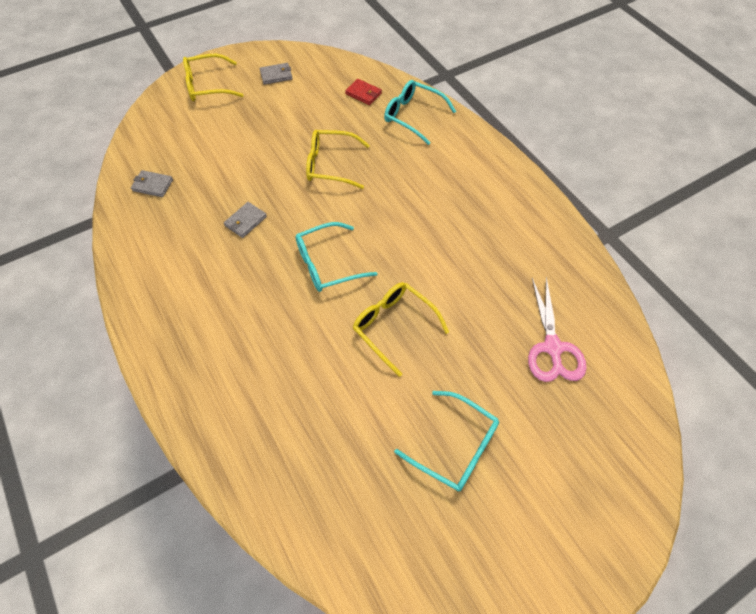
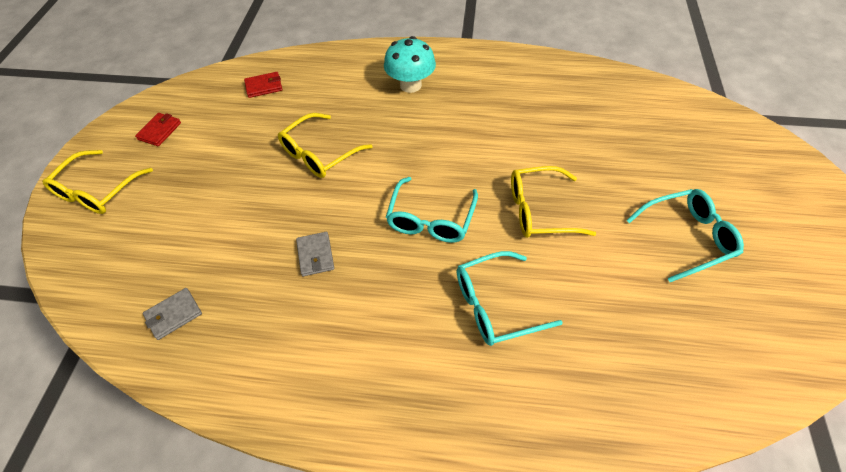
camera: 50 degrees left, 5 degrees down
(276, 75) = (159, 131): grey wallet -> red wallet
(413, 116) = (328, 72): turquoise glasses -> turquoise glasses (495, 305)
(448, 170) = (410, 85): none -> turquoise mushroom
(552, 347) = (636, 128): pink scissors -> none

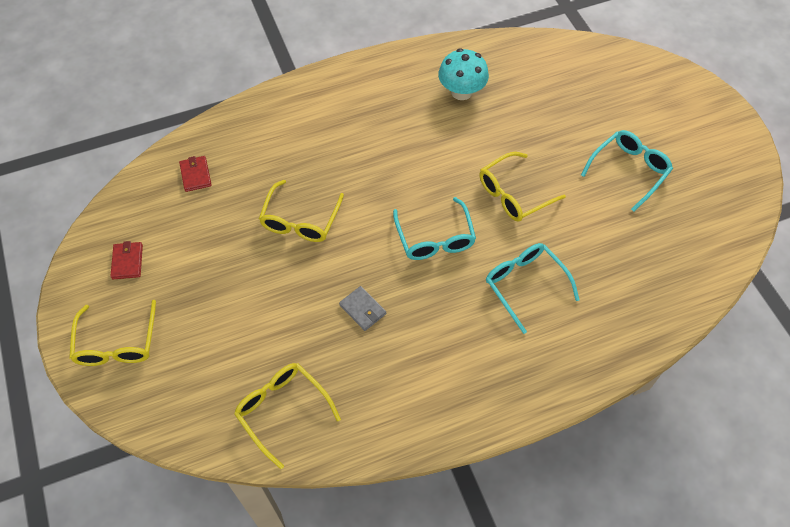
camera: 30 degrees left, 5 degrees up
(173, 315) = (282, 410): grey wallet -> yellow glasses
(264, 86) = (196, 175): red wallet -> red wallet turned 60 degrees counterclockwise
(410, 85) = (336, 120): turquoise mushroom -> turquoise mushroom (461, 92)
(495, 305) = (525, 285): turquoise glasses -> turquoise glasses turned 105 degrees clockwise

